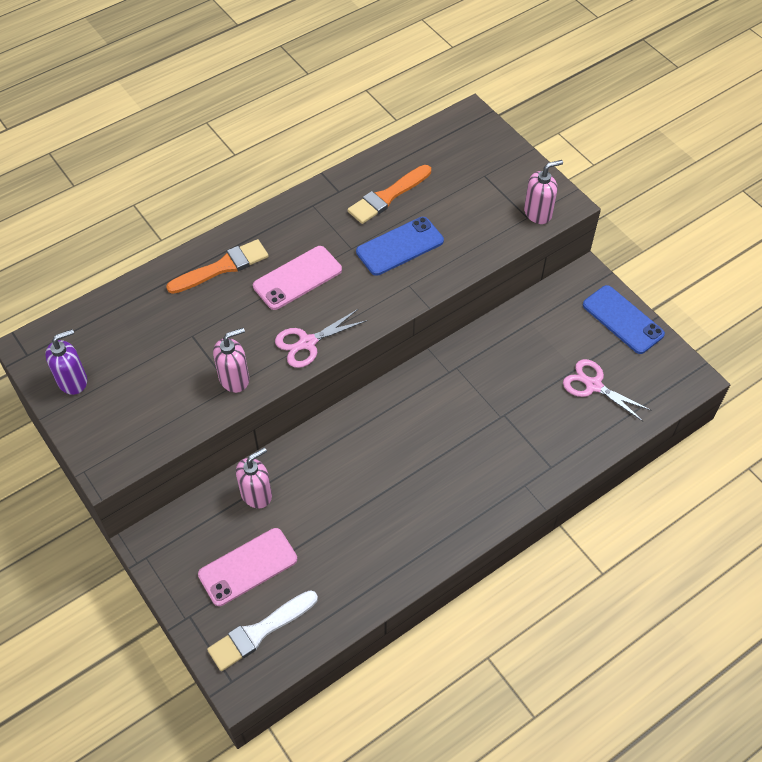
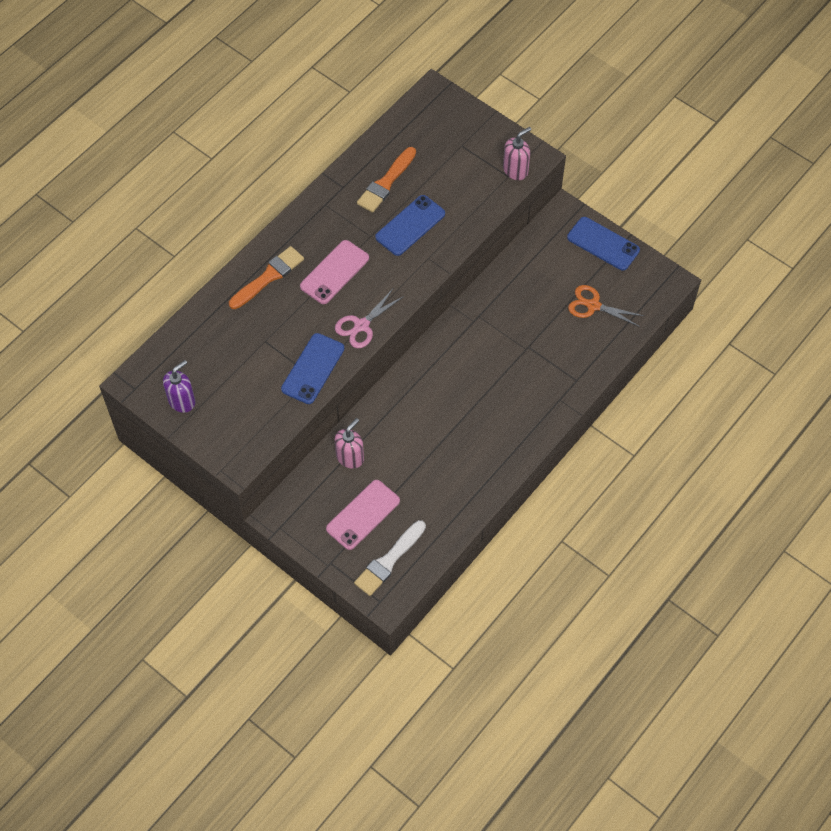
camera: 15 degrees left, 5 degrees up
(234, 379) = (313, 369): pink soap dispenser -> blue phone
(593, 385) = (593, 306): pink scissors -> orange scissors

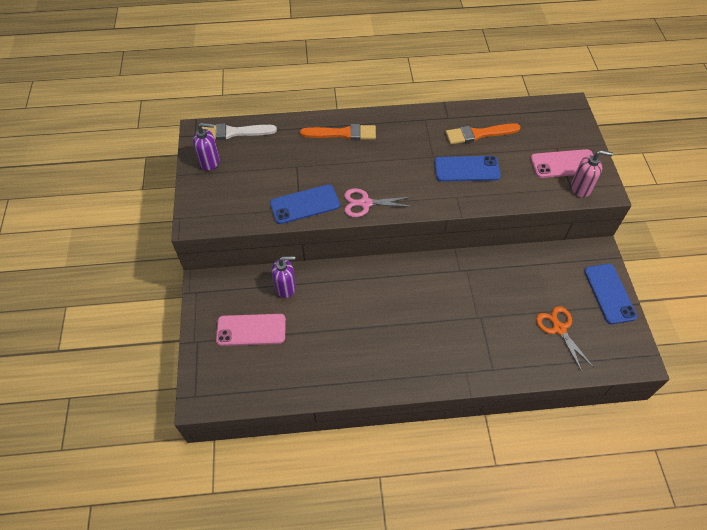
camera: 45 degrees right, 5 degrees down
(334, 272) = (385, 160): pink phone -> pink phone (564, 164)
(350, 457) = (285, 287): pink soap dispenser -> purple soap dispenser
(389, 560) = (232, 374): white brush -> white brush (234, 132)

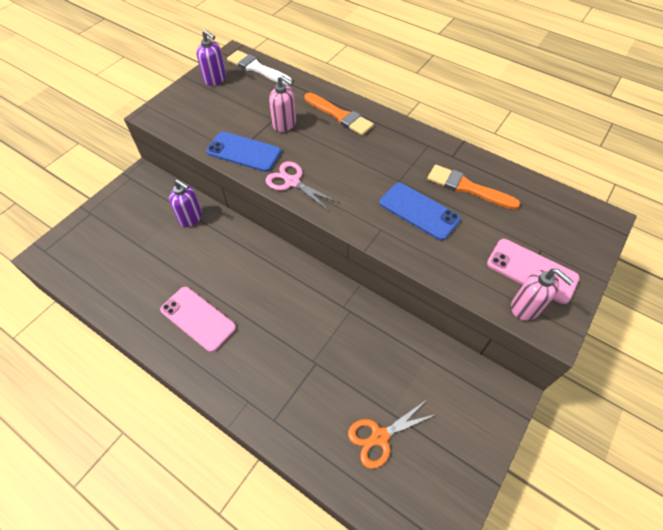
camera: 40 degrees right, 0 degrees up
(251, 330) = (132, 231): pink phone -> pink phone (198, 318)
(310, 164) = (284, 124): none -> pink soap dispenser
(559, 329) = (380, 437): orange scissors -> orange scissors turned 135 degrees counterclockwise
(609, 293) = (474, 446): blue phone -> none

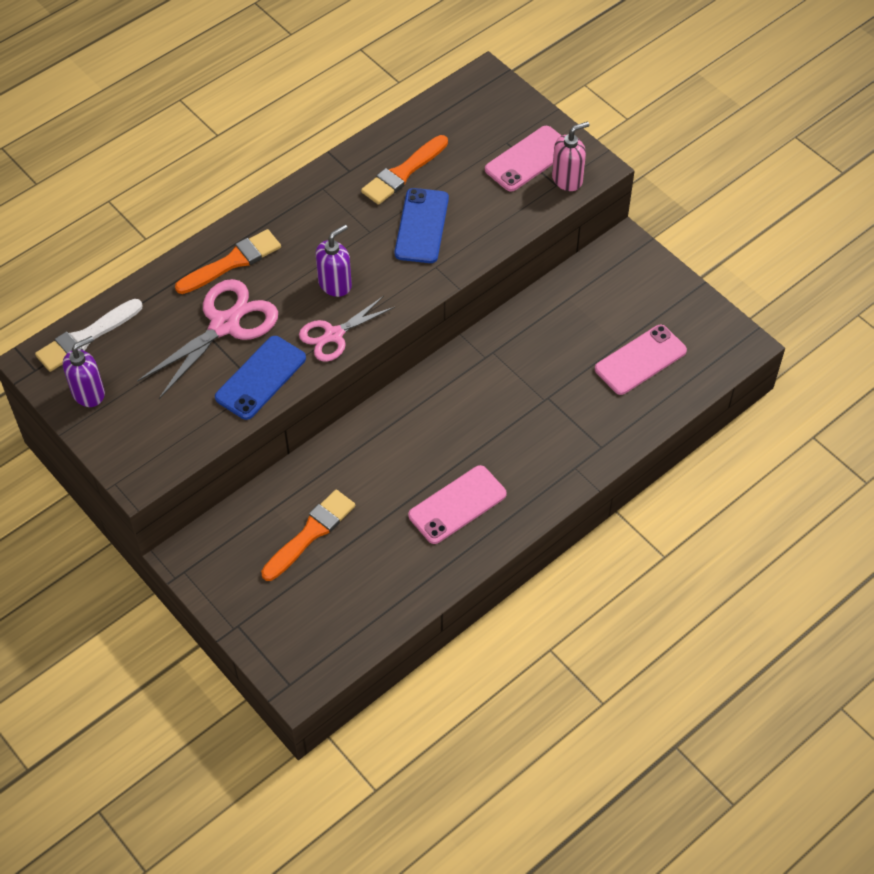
camera: 75 degrees left, 0 degrees up
(164, 234) = (310, 533): none -> orange brush
(190, 218) = (293, 499): purple soap dispenser -> purple soap dispenser (335, 284)
(284, 124) = (224, 325): pink soap dispenser -> pink scissors
(380, 437) = (640, 360): orange scissors -> pink phone
(419, 211) = (421, 226): blue phone -> blue phone turned 45 degrees counterclockwise

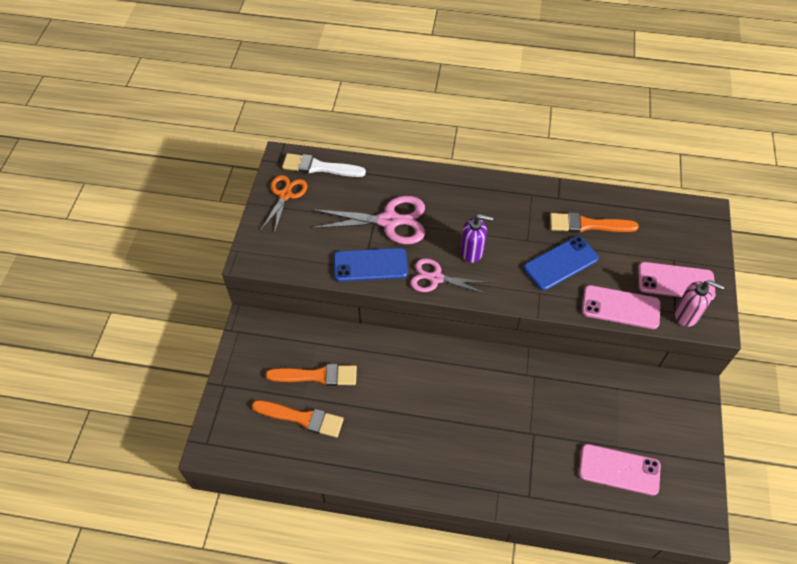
camera: 50 degrees right, 0 degrees up
(89, 393) = (285, 195): purple soap dispenser -> orange scissors
(232, 262) = (435, 192): orange brush -> orange brush (301, 418)
(457, 505) = (406, 441): pink phone -> pink phone (620, 307)

